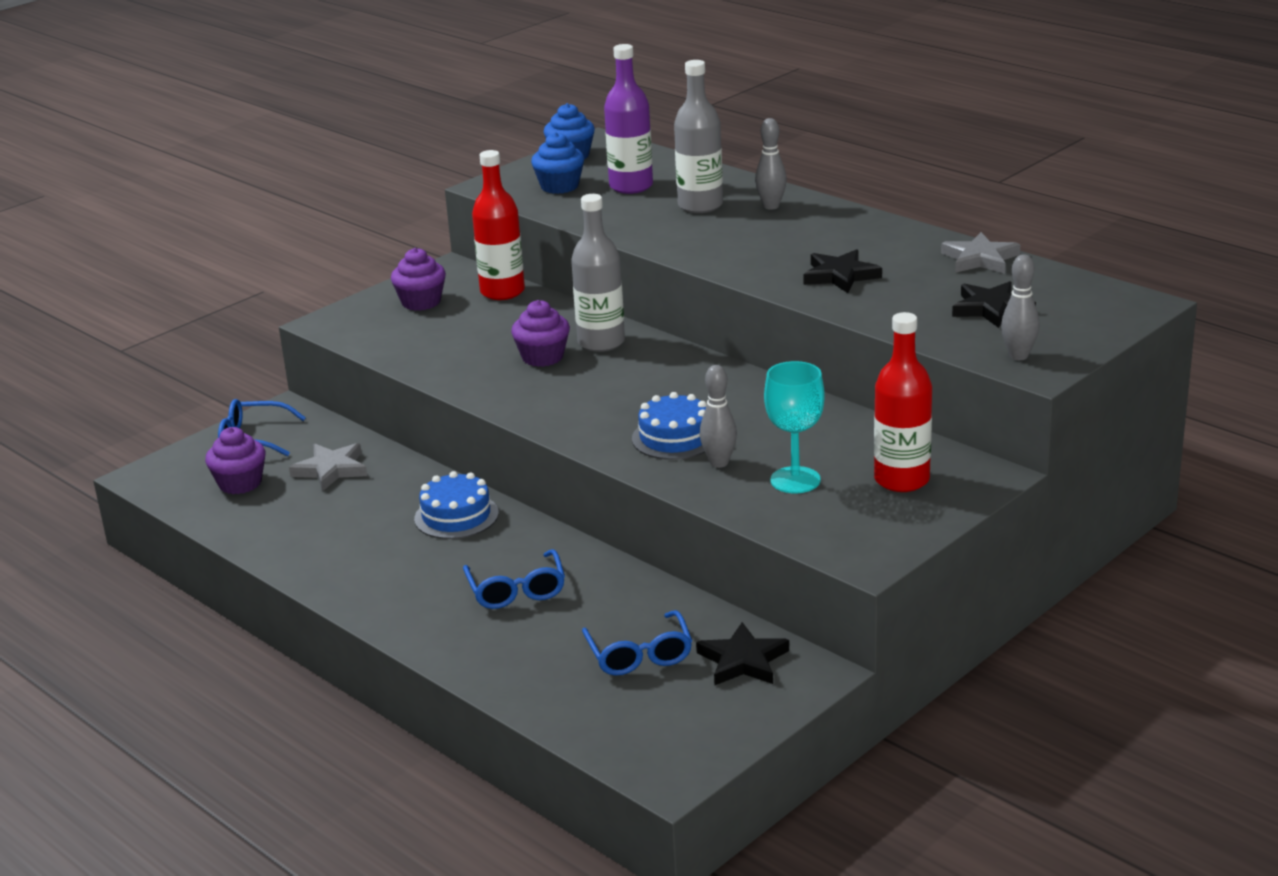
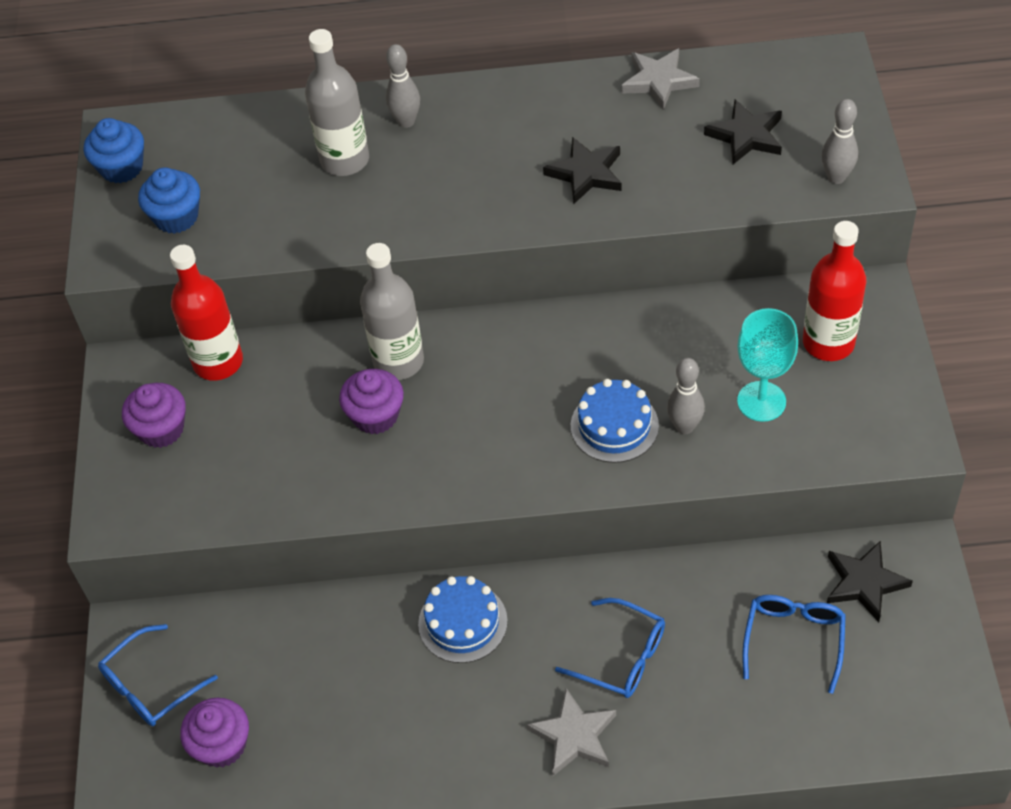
camera: 45 degrees left, 25 degrees up
(331, 470) = (280, 662): grey star -> grey star (574, 736)
(631, 186) = (244, 174): purple bottle -> none
(639, 655) = (793, 640): blue glasses -> blue glasses turned 105 degrees counterclockwise

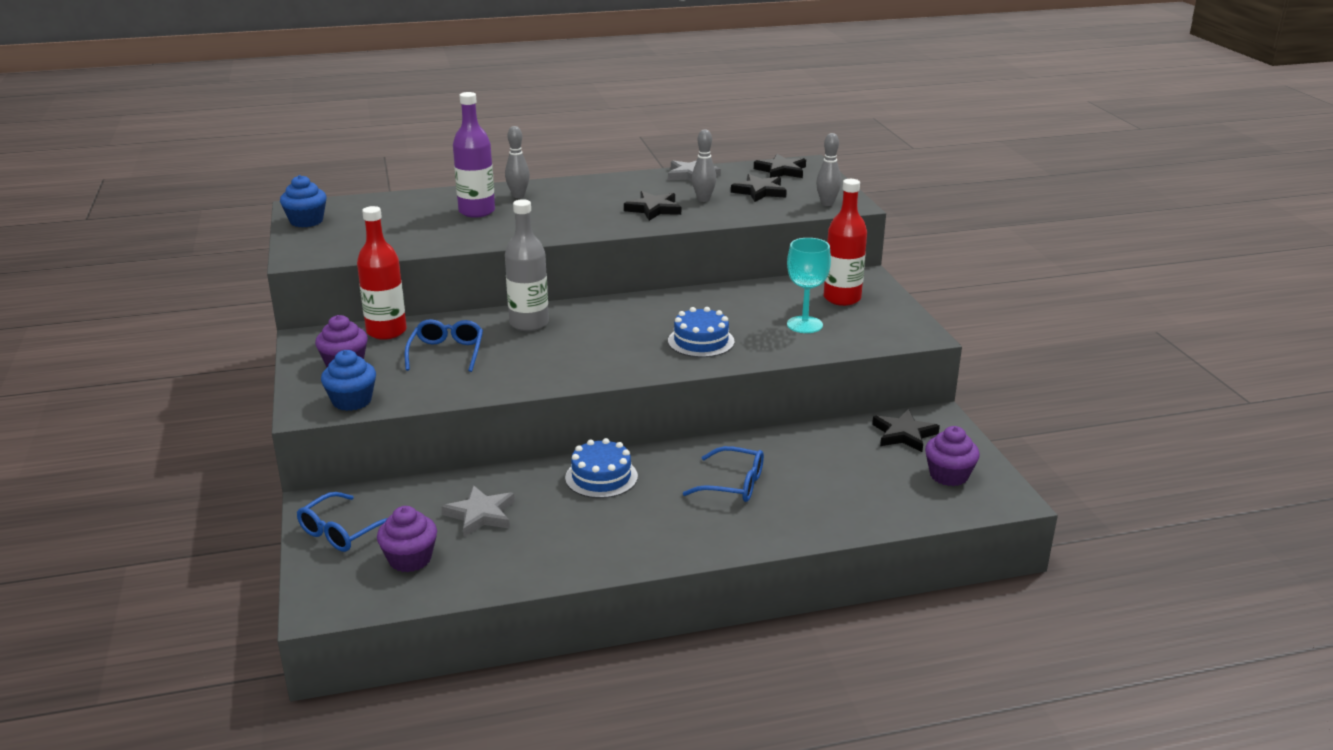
camera: 15 degrees left, 25 degrees down
(176, 217) = (352, 238): blue cupcake -> blue cupcake (352, 401)
(345, 160) = (477, 211): grey bottle -> purple bottle
(375, 416) = (517, 348): purple cupcake -> purple cupcake (948, 475)
(574, 736) = (707, 528): grey star -> grey star (480, 515)
(684, 427) = (753, 338): grey bowling pin -> grey bowling pin (703, 199)
(791, 77) = (781, 170): none -> black star
(793, 640) = (862, 465): blue glasses -> blue glasses (446, 353)

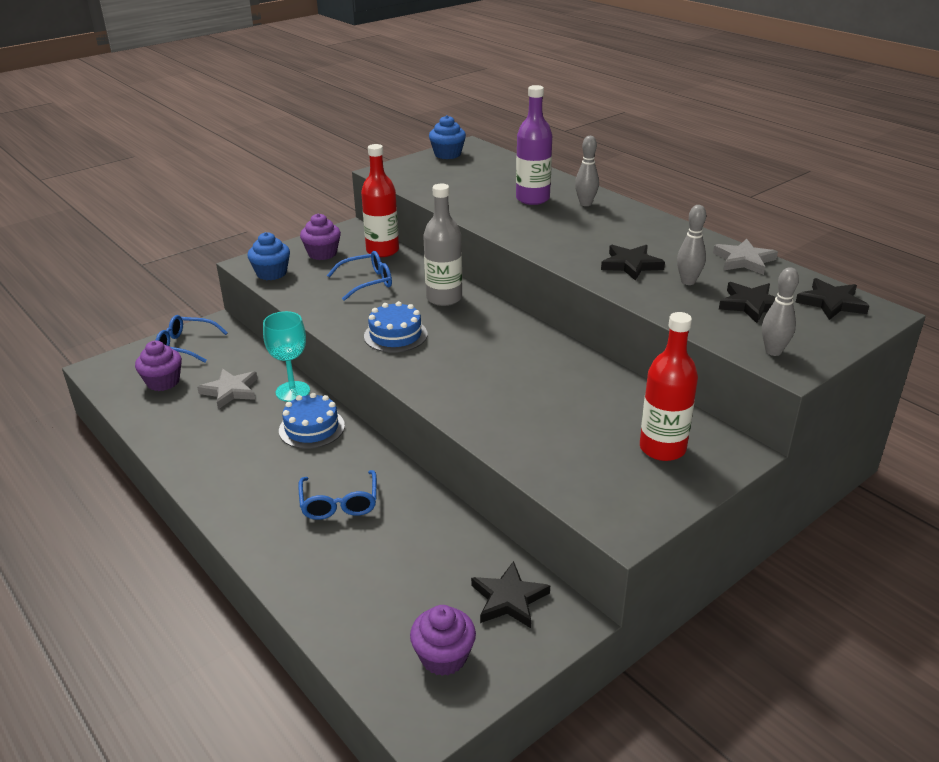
camera: 65 degrees right, 5 degrees up
(701, 341) = (482, 387): blue cake -> blue cake (395, 335)
(804, 325) = (573, 438): turquoise goblet -> turquoise goblet (292, 391)

